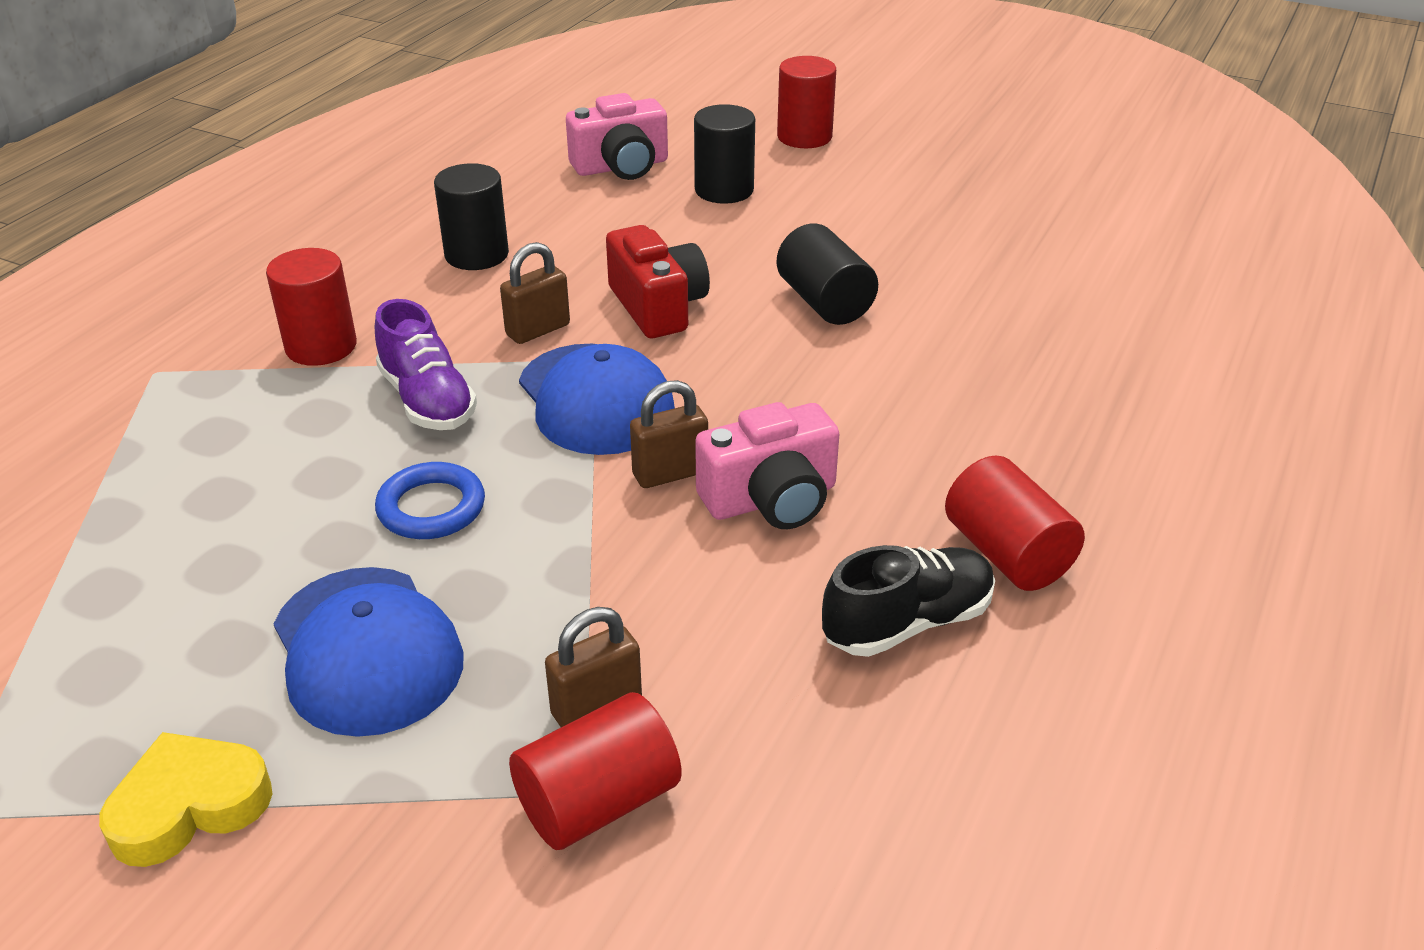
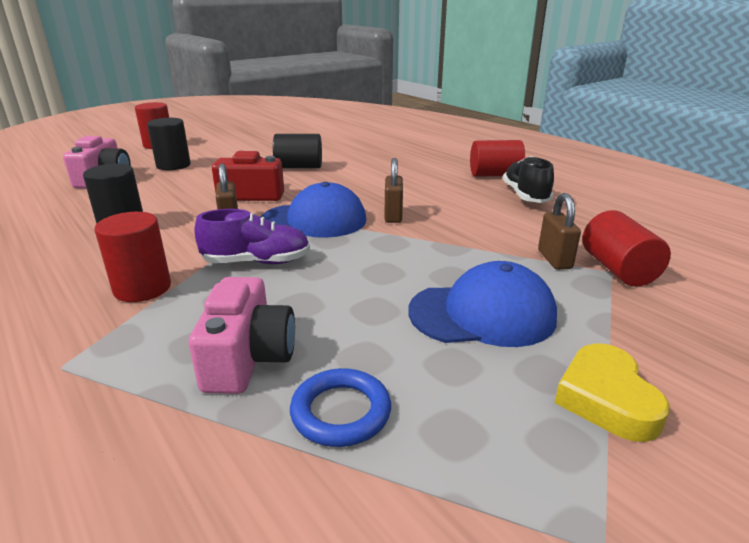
camera: 65 degrees left, 10 degrees down
(431, 508) = (365, 276): blue ring -> blue ring (341, 412)
(771, 499) = (430, 201): pink camera -> pink camera (248, 358)

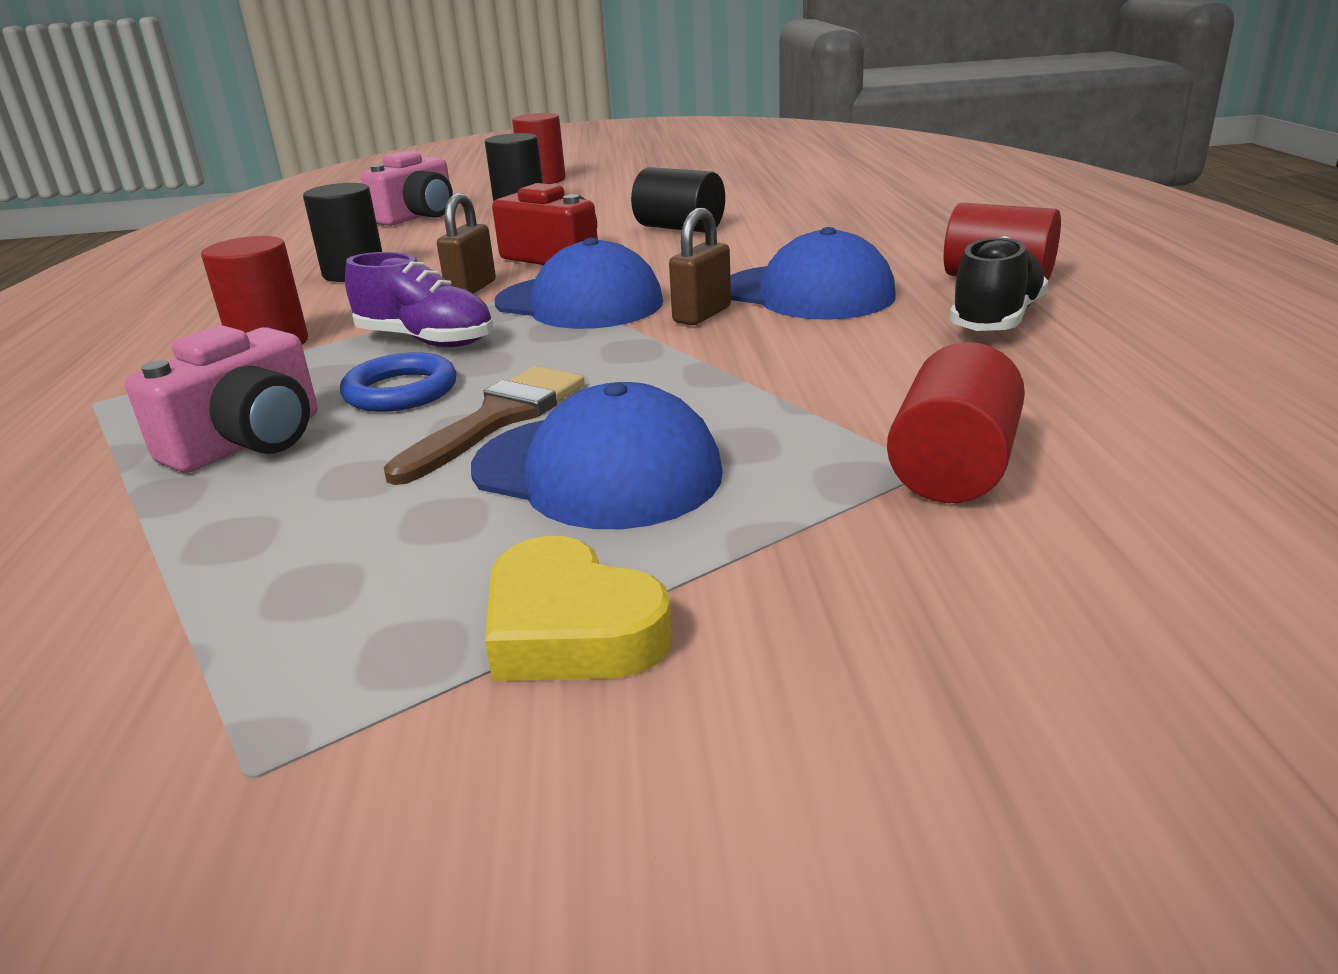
camera: 35 degrees right, 0 degrees up
(341, 412) = (242, 525): blue ring -> blue ring (401, 391)
(383, 299) = (498, 419): none -> brown brush
(425, 195) = (807, 293): none -> blue cap
(554, 259) = (857, 427): brown padlock -> none
(606, 399) = (571, 629): yellow heart -> yellow heart turned 75 degrees counterclockwise

